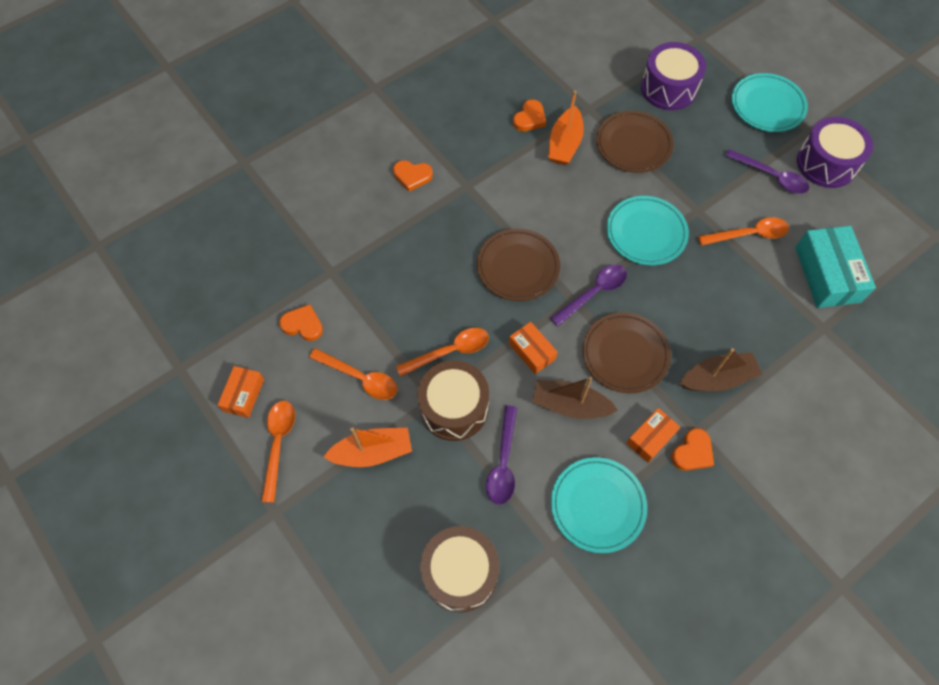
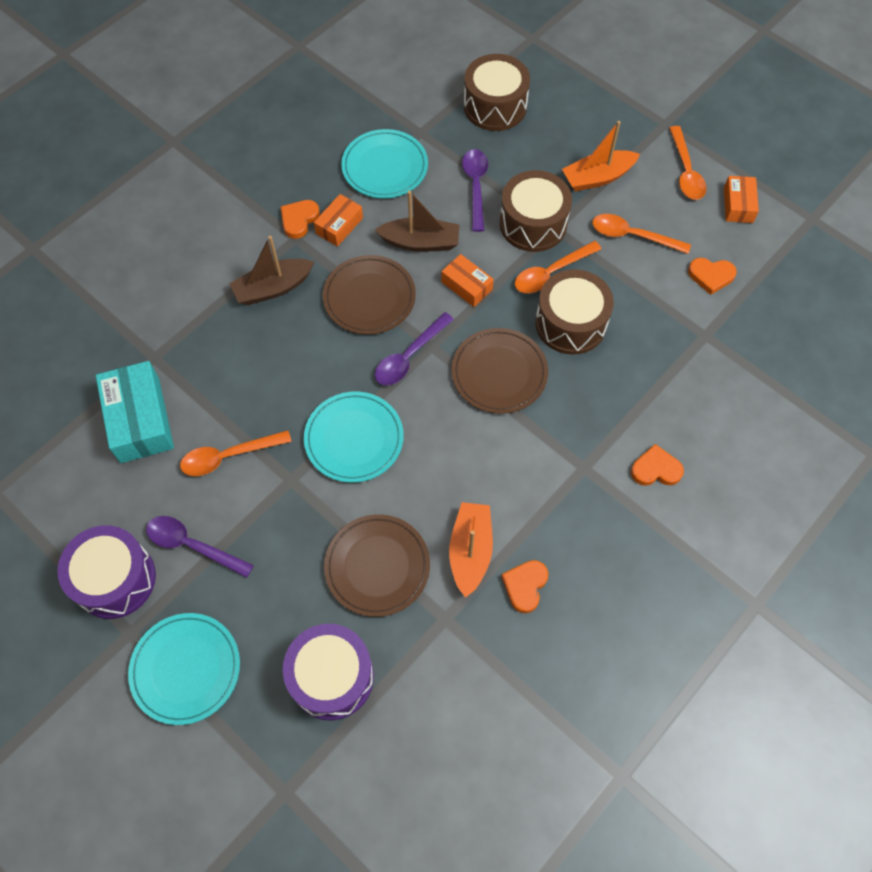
camera: 170 degrees right, 0 degrees up
(445, 300) = (570, 323): none -> brown drum

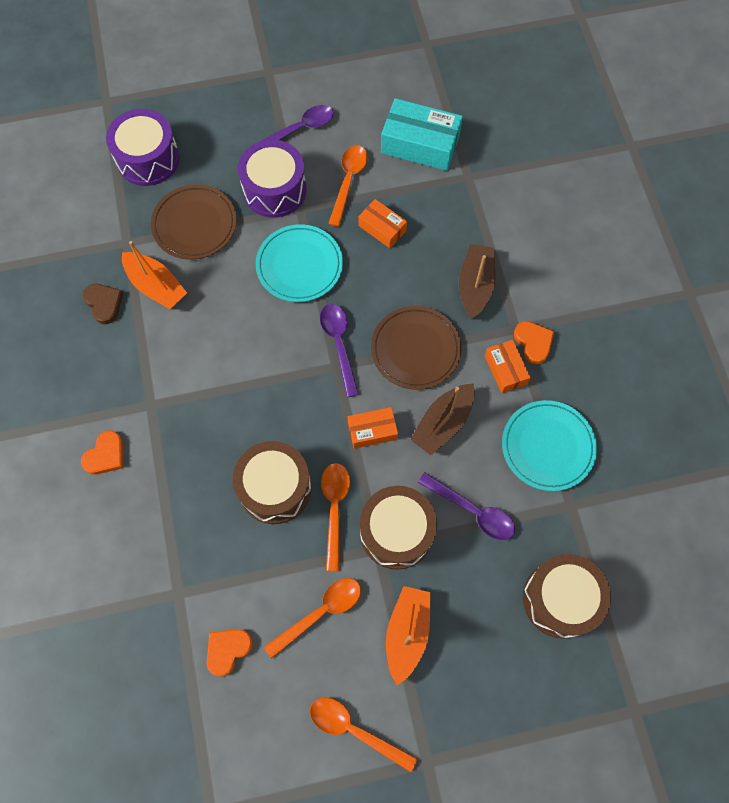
camera: 125 degrees right, 5 degrees up
(115, 579) = (310, 79): purple drum -> purple drum (274, 190)
(186, 669) = (220, 88): turquoise plate -> none
(499, 373) = (274, 400): brown plate -> none
(525, 586) = (104, 304): orange heart -> brown heart
(738, 205) = (280, 748): orange box -> orange box (382, 228)

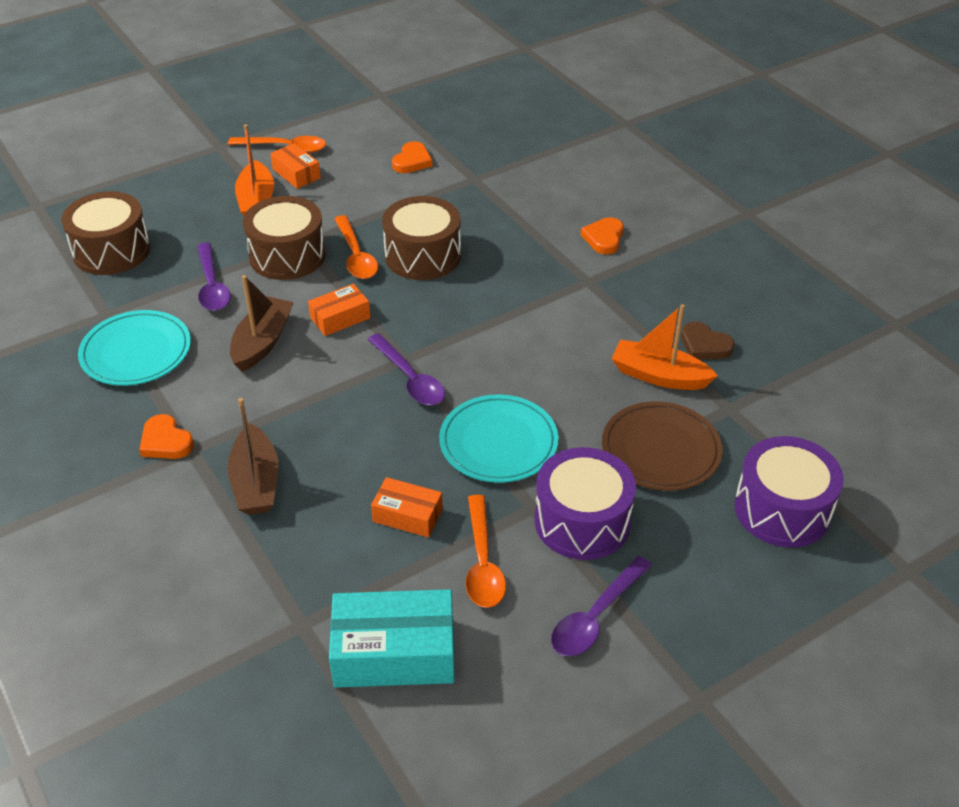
camera: 160 degrees right, 25 degrees down
(320, 612) = (340, 195): orange spoon -> none
(415, 349) = (315, 397): brown plate -> none
(473, 511) = (212, 286): purple spoon -> purple spoon turned 120 degrees counterclockwise
(505, 370) = (198, 406): orange box -> orange box (296, 174)

